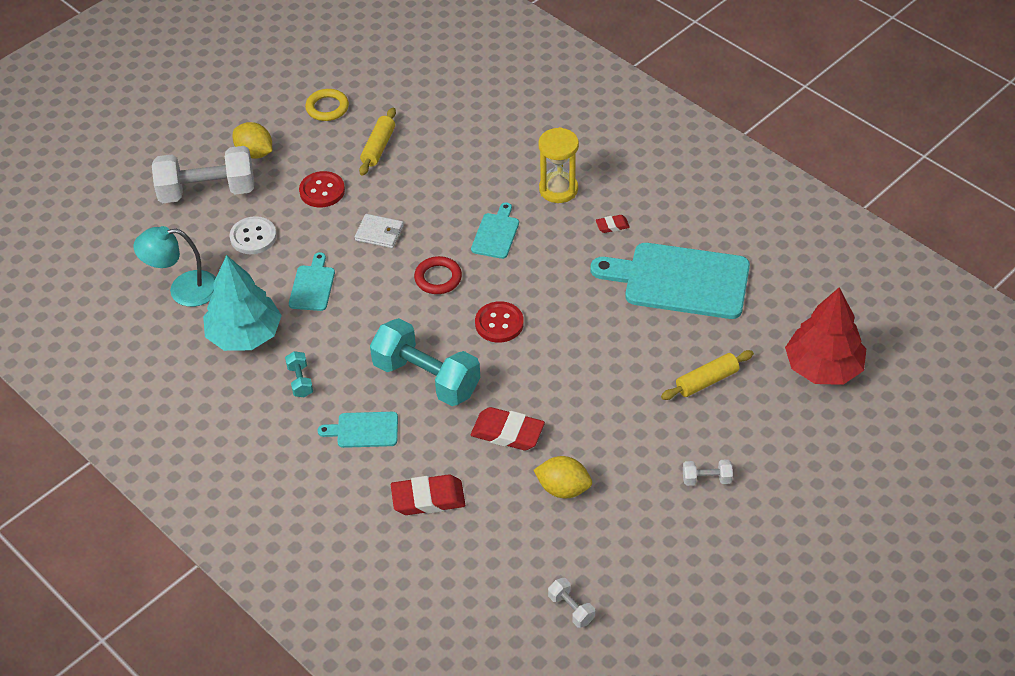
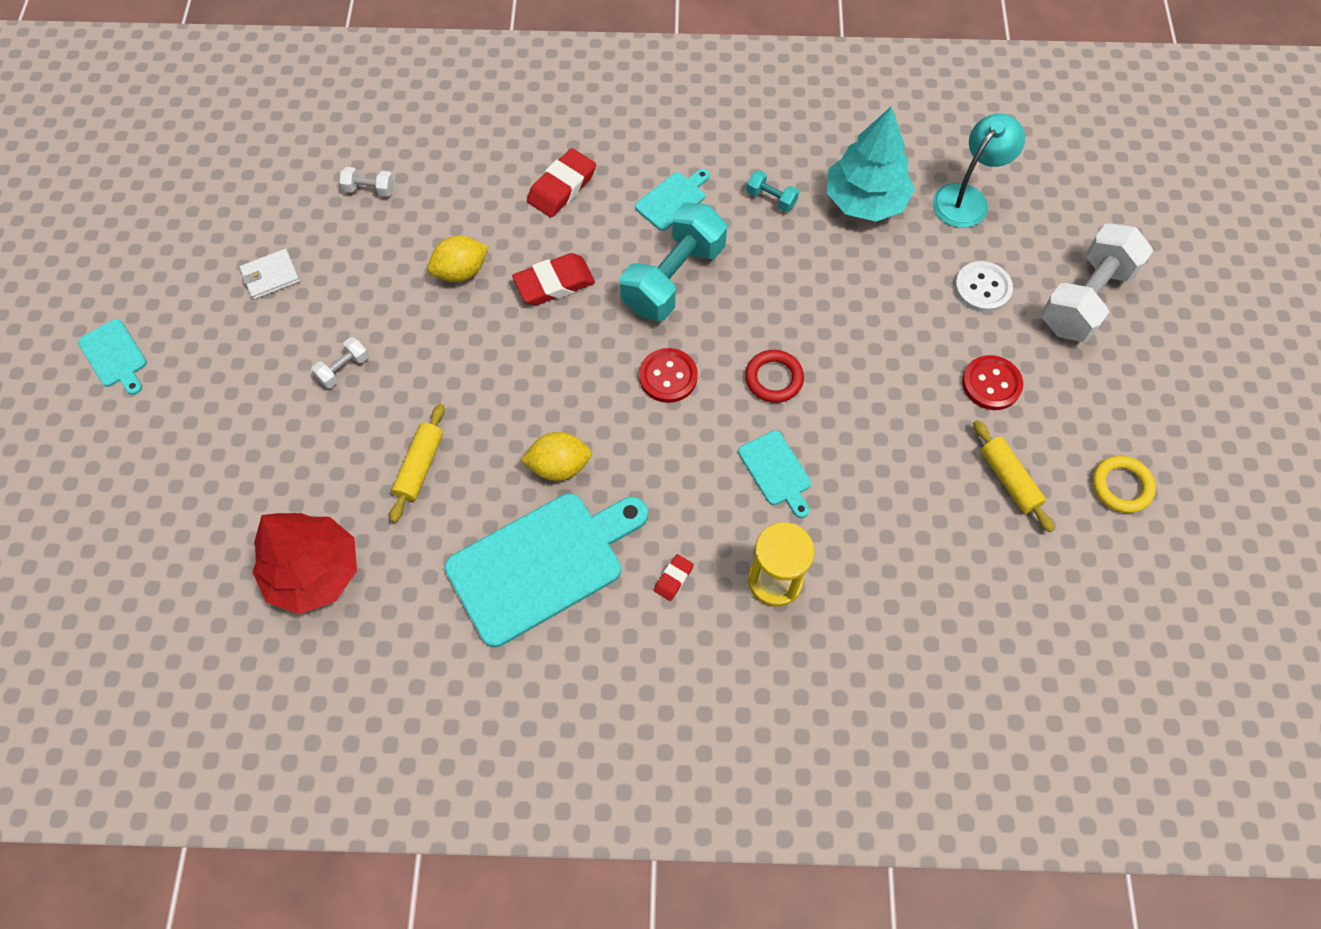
camera: 135 degrees right, 15 degrees up
(255, 153) = (1107, 373): yellow lemon -> yellow lemon (559, 466)
(312, 286) = (870, 284): turquoise cutting board -> turquoise cutting board (114, 356)
(379, 233) = (882, 382): white wallet -> white wallet (271, 276)
(426, 378) = (673, 278): turquoise dumbbell -> turquoise dumbbell turned 45 degrees counterclockwise

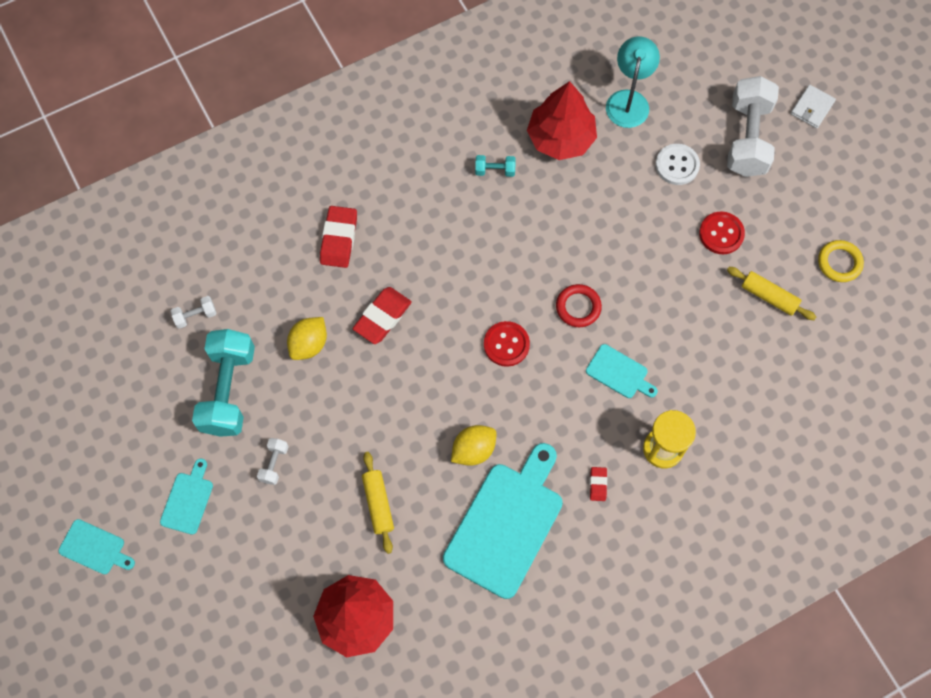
camera: 30 degrees left, 5 degrees up
(271, 276) = (169, 423): white wallet -> white wallet (812, 108)
(673, 199) = (425, 207): turquoise cutting board -> turquoise cutting board (188, 500)
(673, 278) = (464, 268): turquoise dumbbell -> turquoise dumbbell (228, 390)
(865, 200) = (560, 138): turquoise tree -> red tree

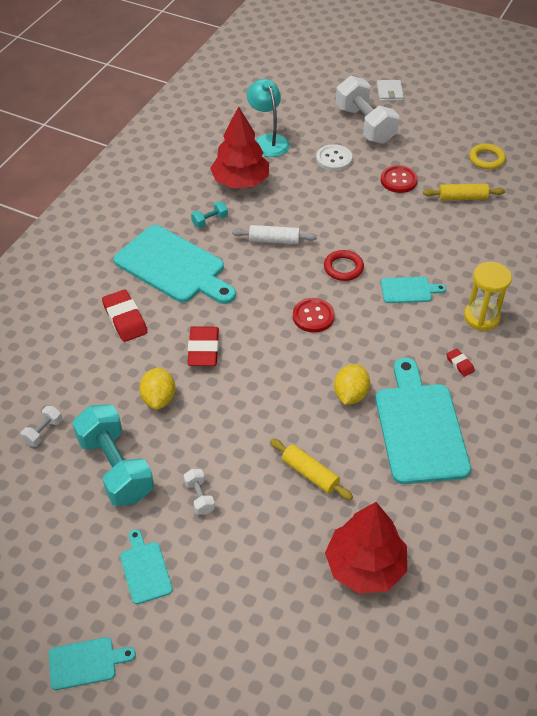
camera: 35 degrees left, 20 degrees down
(422, 205) = (173, 267): none -> turquoise cutting board
(538, 232) = (274, 240): none -> white rolling pin

